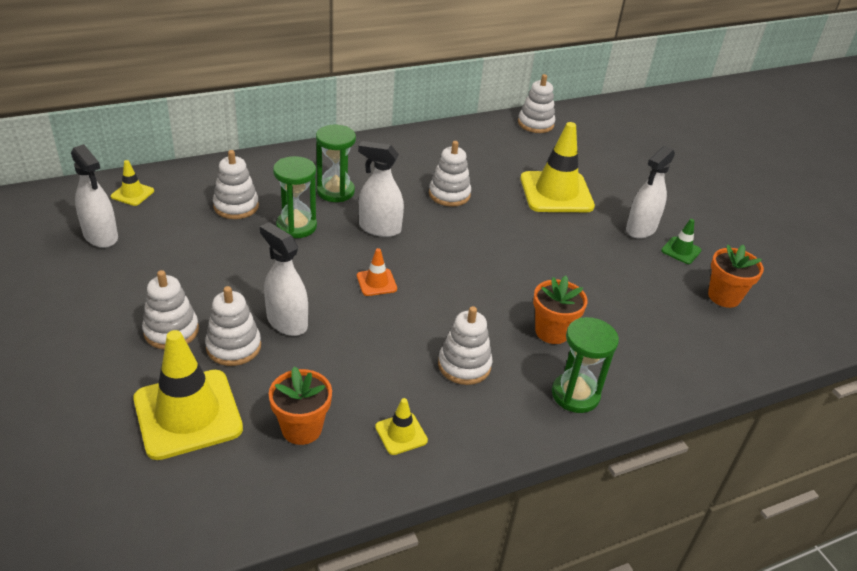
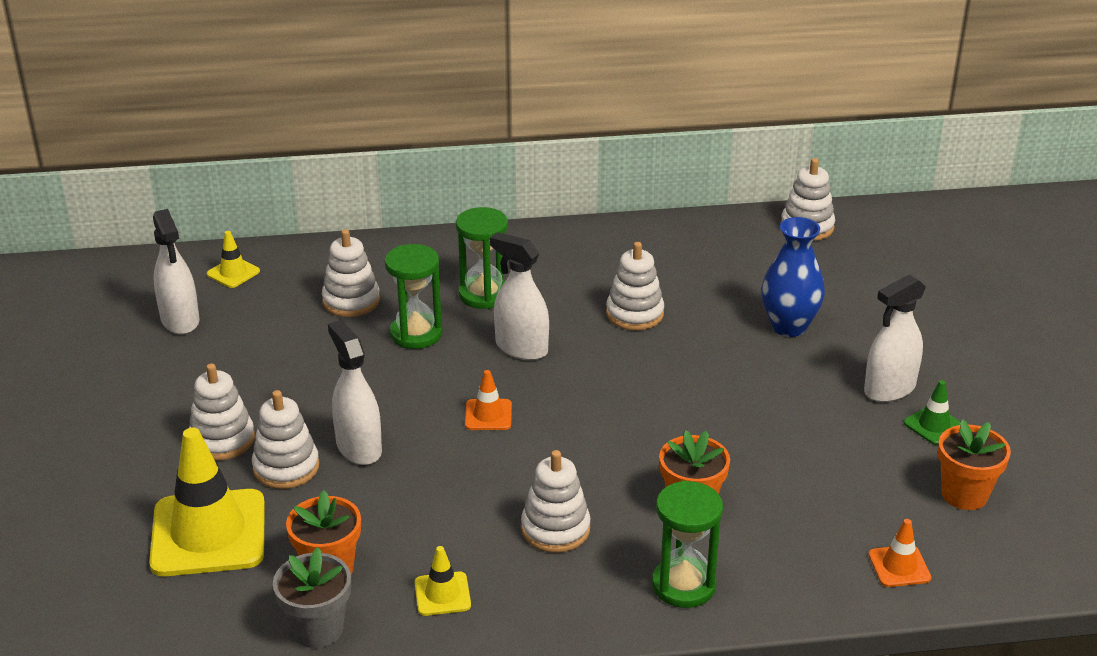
camera: 20 degrees right, 5 degrees down
(312, 483) = (318, 629): none -> grey flower pot
(556, 193) = (789, 326): yellow traffic cone -> blue vase
(710, 355) = (899, 566): none -> orange traffic cone

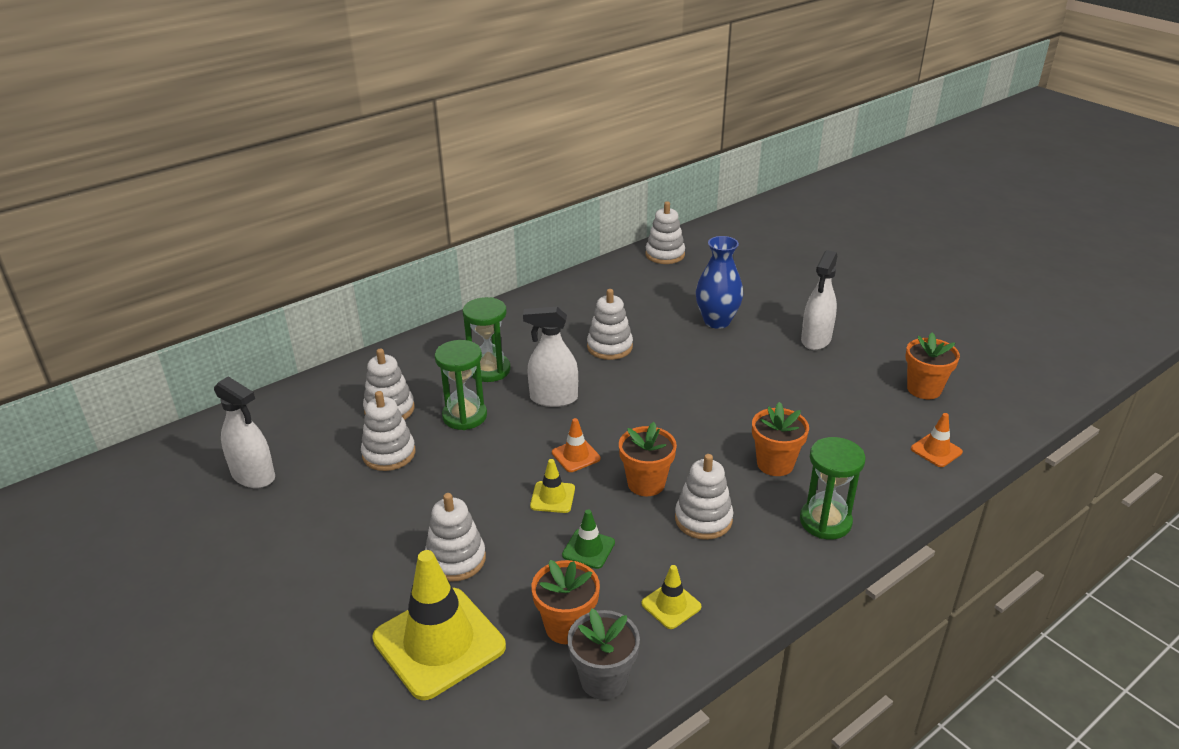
camera: 30 degrees left, 0 degrees up
(222, 440) = (380, 559): white stacking toy -> white stacking toy (389, 454)
(233, 273) = (268, 421): yellow traffic cone -> yellow traffic cone (552, 497)
(359, 448) = (500, 519): white spray bottle -> none
(532, 470) = (646, 483): none -> orange flower pot
(934, 425) = (863, 353): green traffic cone -> green traffic cone (588, 549)

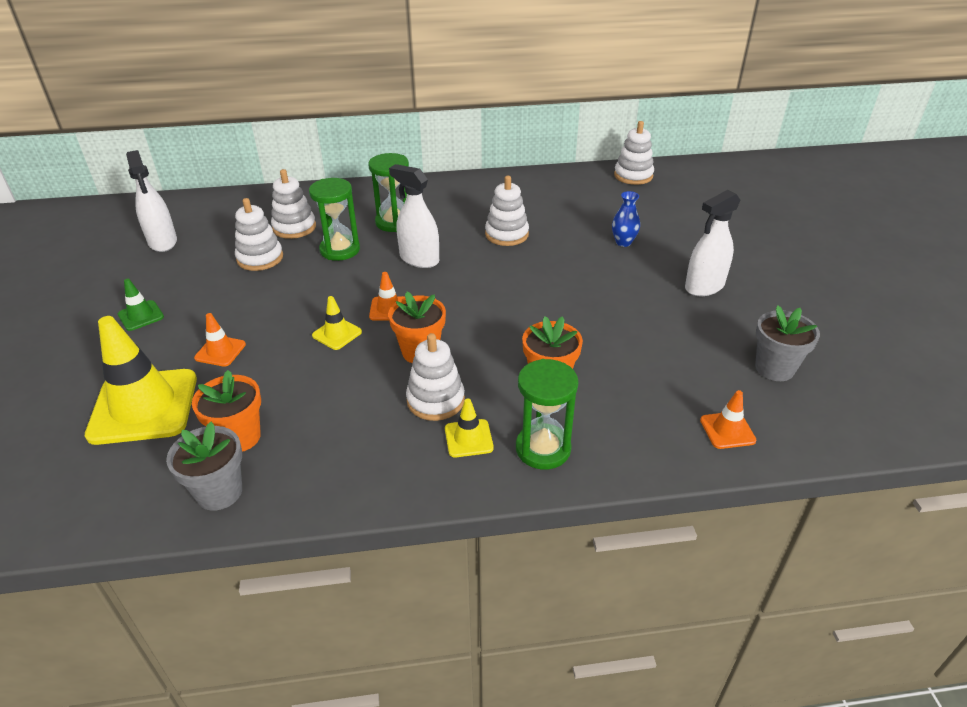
camera: 30 degrees right, 5 degrees up
(455, 559) = (220, 351): white stacking toy -> orange traffic cone
(588, 549) = (320, 384): green traffic cone -> green traffic cone (141, 316)
(671, 605) = (333, 458): yellow traffic cone -> yellow traffic cone (468, 438)
(717, 321) = (623, 242): blue vase -> blue vase, size x0.59
(924, 389) = (774, 368): orange flower pot -> grey flower pot

